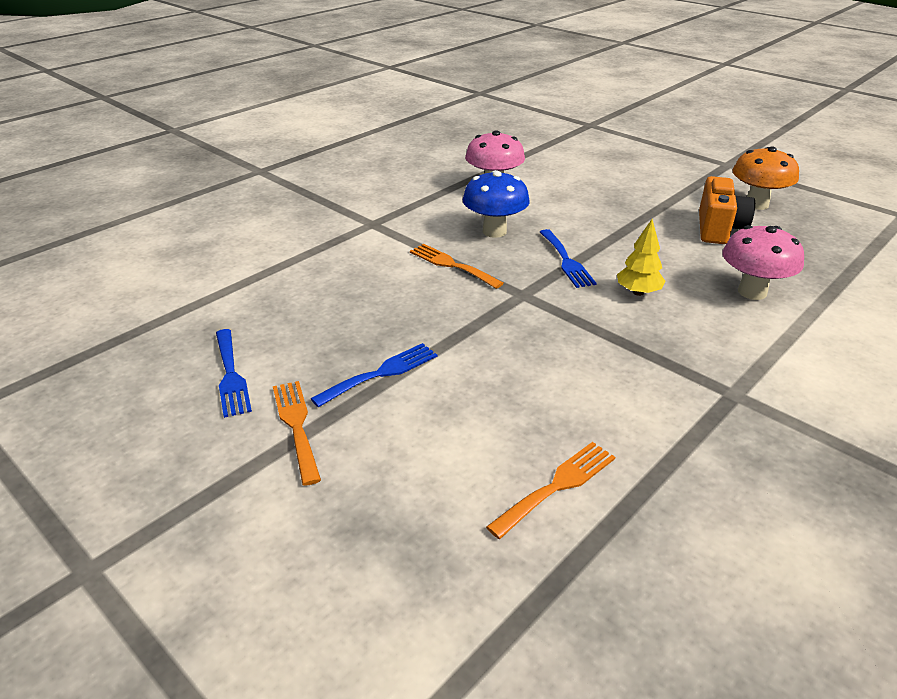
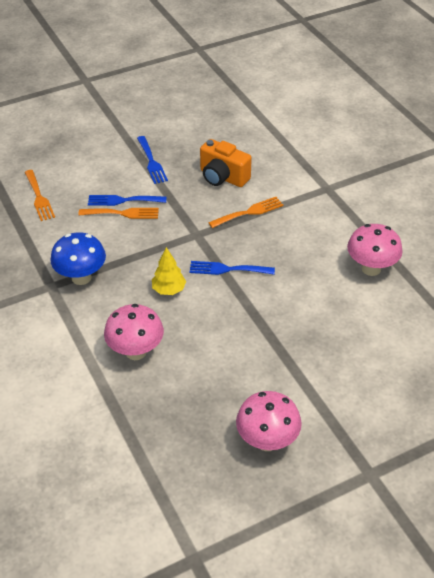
camera: 110 degrees right, 10 degrees up
(231, 375) = (179, 116): blue fork -> blue fork (123, 200)
(296, 425) = (129, 131): orange fork -> orange fork (123, 213)
(494, 231) = (288, 246): blue mushroom -> blue mushroom (81, 277)
(718, 229) = (233, 384): orange camera -> orange camera (223, 177)
(756, 204) = (267, 441): orange mushroom -> pink mushroom

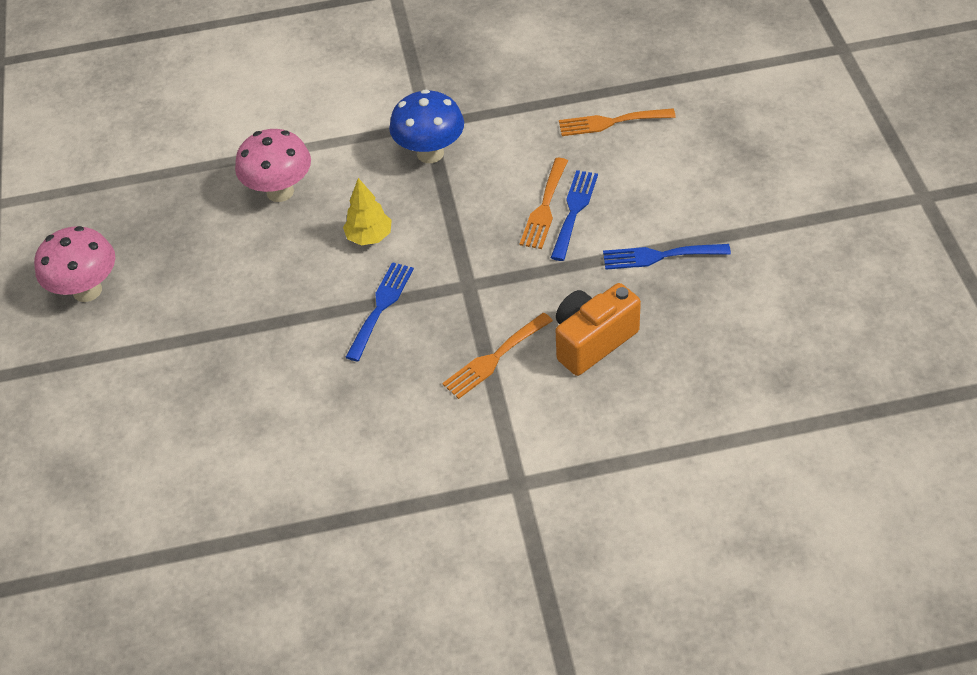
camera: 110 degrees right, 5 degrees up
(249, 212) = (494, 358): orange fork -> orange fork turned 60 degrees clockwise
(371, 268) = (306, 487): pink mushroom -> none

